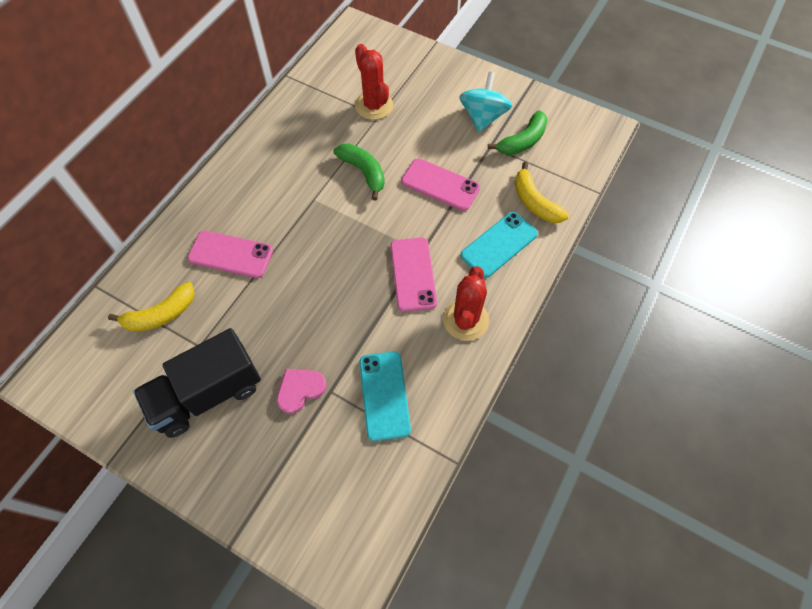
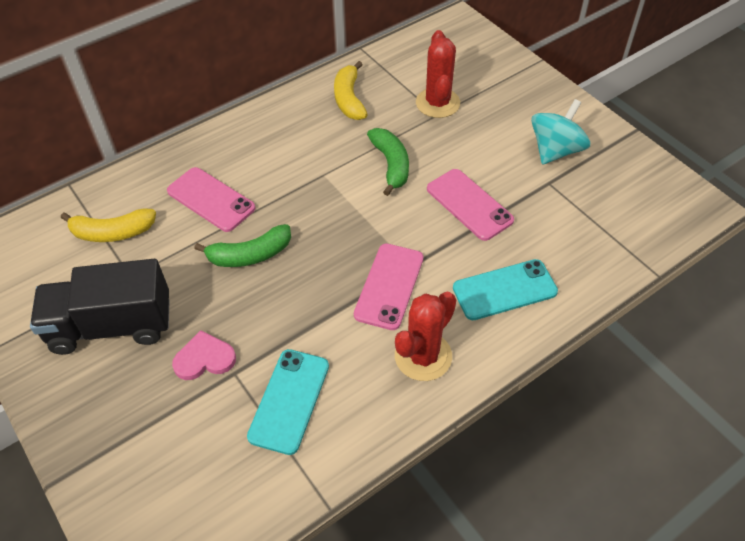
camera: 25 degrees right, 10 degrees down
(523, 141) = (590, 189): green banana -> green banana (250, 255)
(534, 202) = (571, 259): yellow banana -> yellow banana (349, 99)

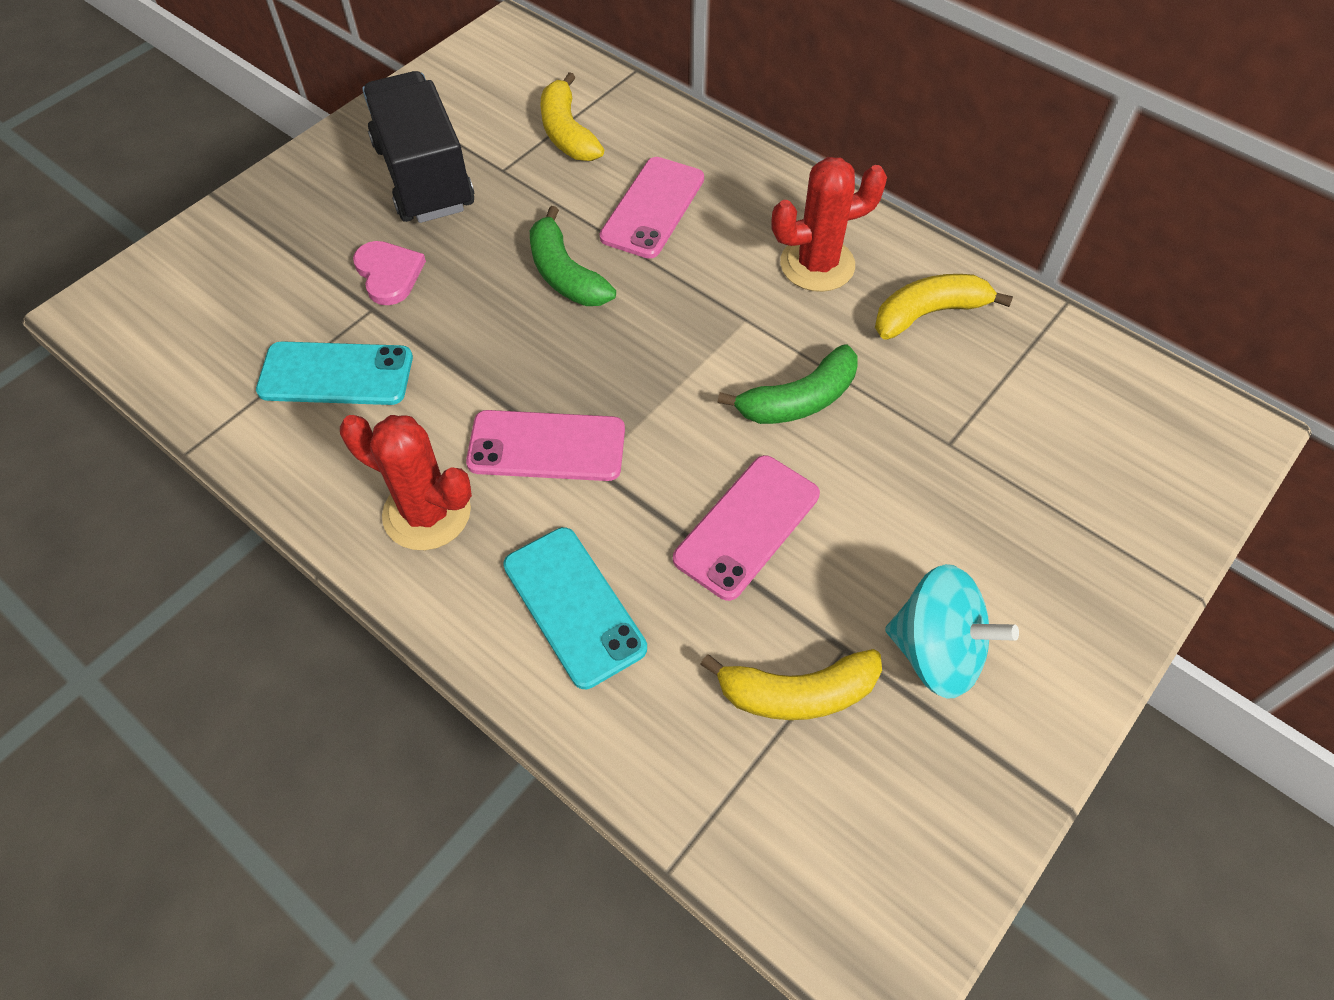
camera: 75 degrees right, 5 degrees up
(437, 103) = (978, 439): red cactus -> red cactus (817, 264)
(570, 206) = (797, 693): none -> yellow banana

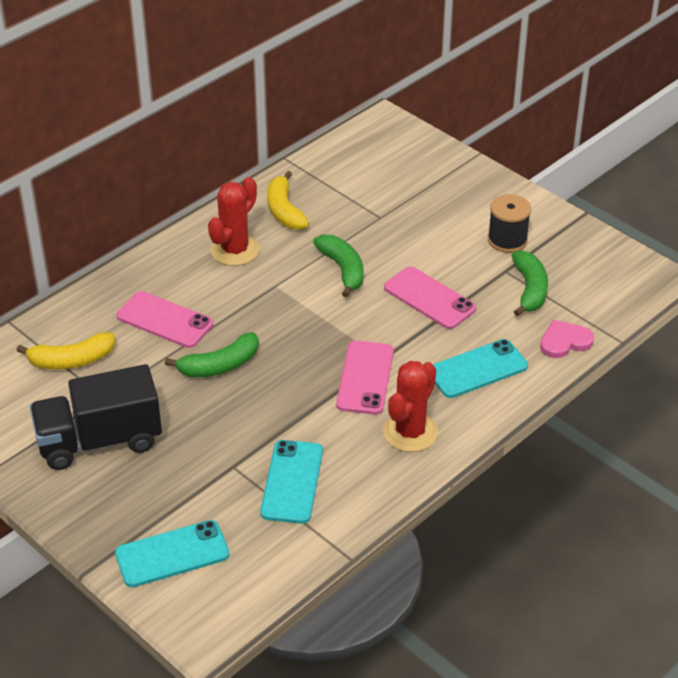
camera: 85 degrees left, 15 degrees down
(226, 266) = (172, 554): none -> turquoise phone
(389, 274) = (200, 458): pink heart -> pink heart (564, 341)
(797, 693) = (529, 289): yellow banana -> green banana
(817, 264) = (235, 250): red cactus -> red cactus turned 45 degrees clockwise
(936, 651) = (507, 240): turquoise spinning top -> black spool

